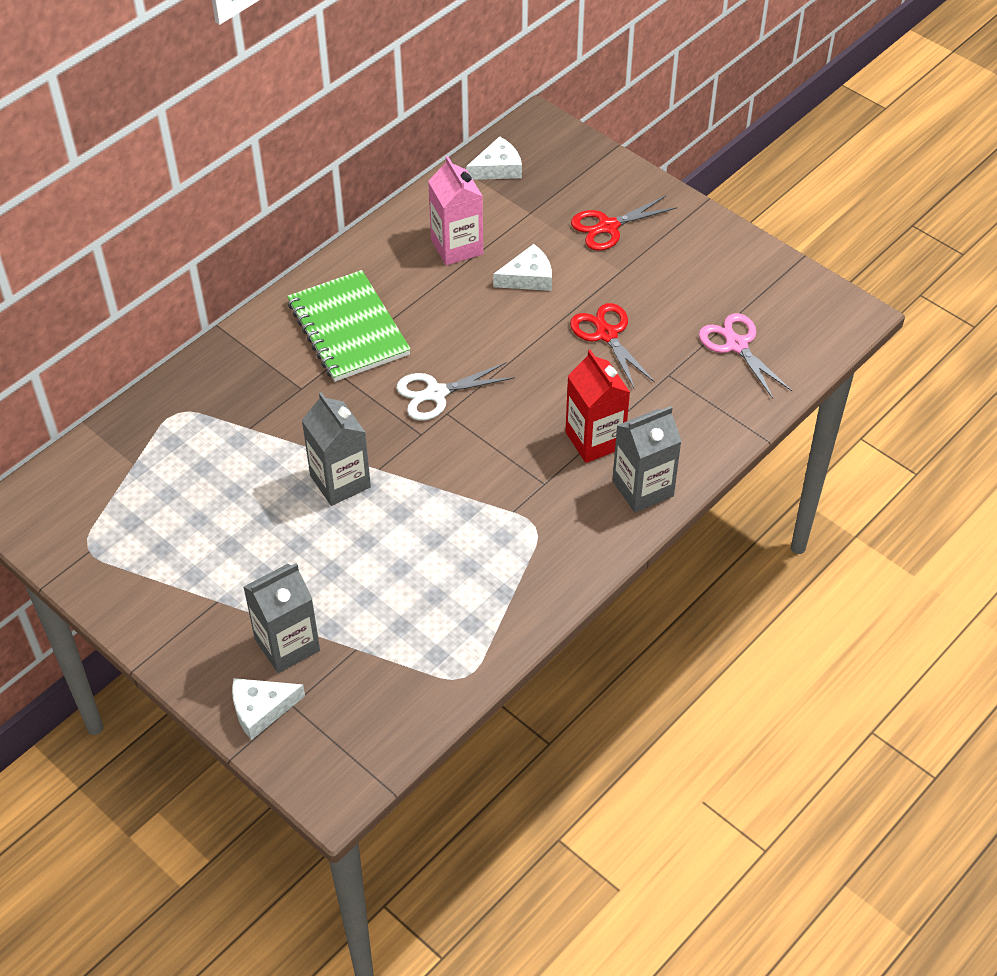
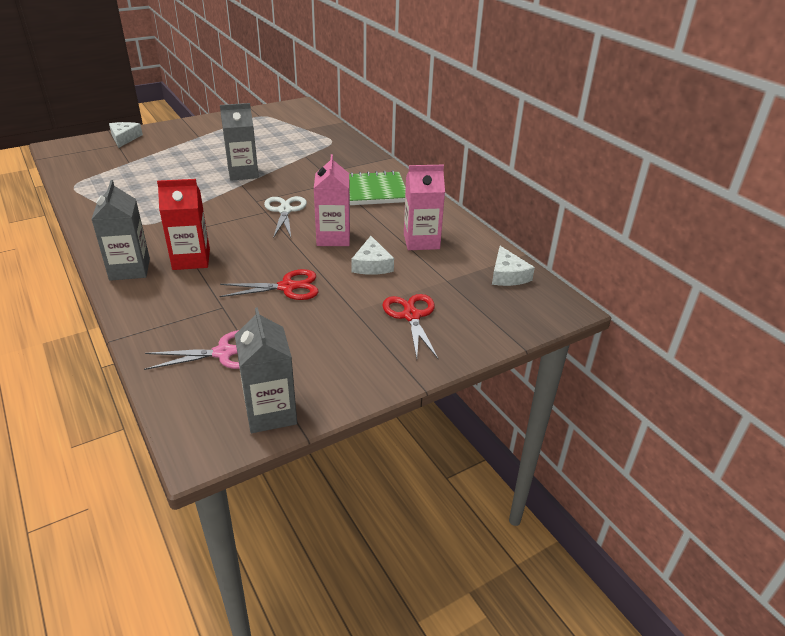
camera: 105 degrees right, 15 degrees down
(287, 645) = (152, 147): grey carton -> grey carton (270, 413)
(484, 326) = (333, 237): none -> pink carton

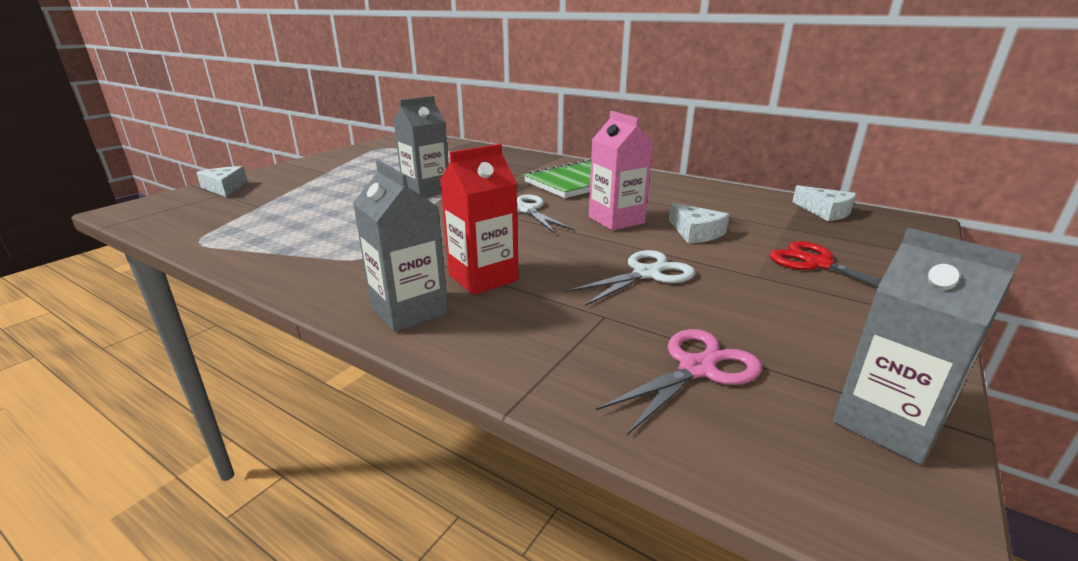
camera: 25 degrees left, 10 degrees down
(287, 287) = (647, 274): red scissors -> white scissors
(421, 241) = (704, 205): pink carton -> none

